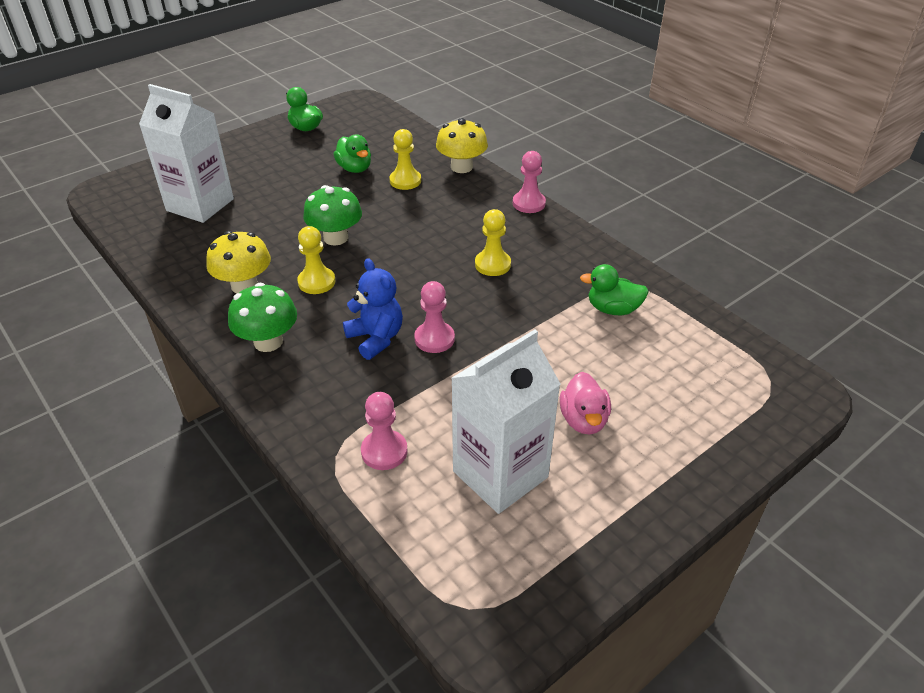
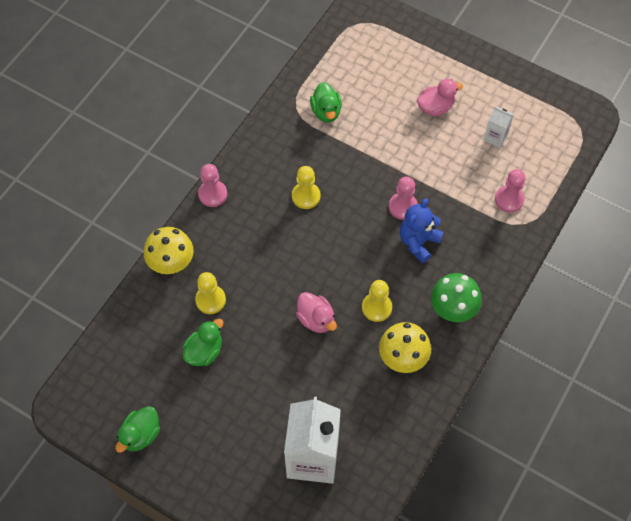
camera: 110 degrees left, 20 degrees up
(336, 238) = (316, 319): green mushroom -> pink duck
(500, 474) = (495, 137): white carton -> white carton, size x0.46

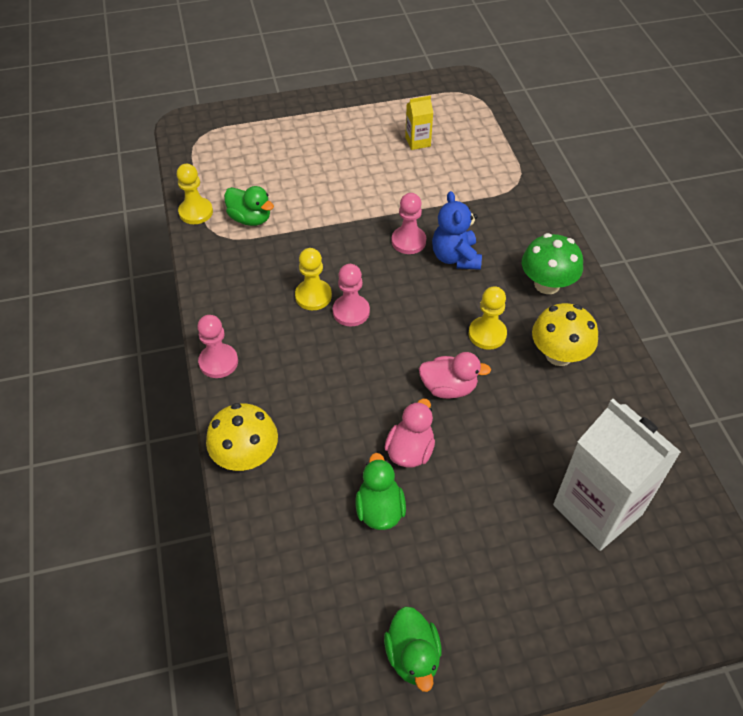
camera: 45 degrees left, 10 degrees down
(210, 300) = (329, 456): yellow pawn -> yellow pawn (196, 212)
(435, 107) = (343, 153): pink duck -> pink duck (410, 451)
(495, 137) = (417, 142): white carton -> yellow carton
(509, 199) = (484, 175): pink pawn -> pink pawn (351, 312)

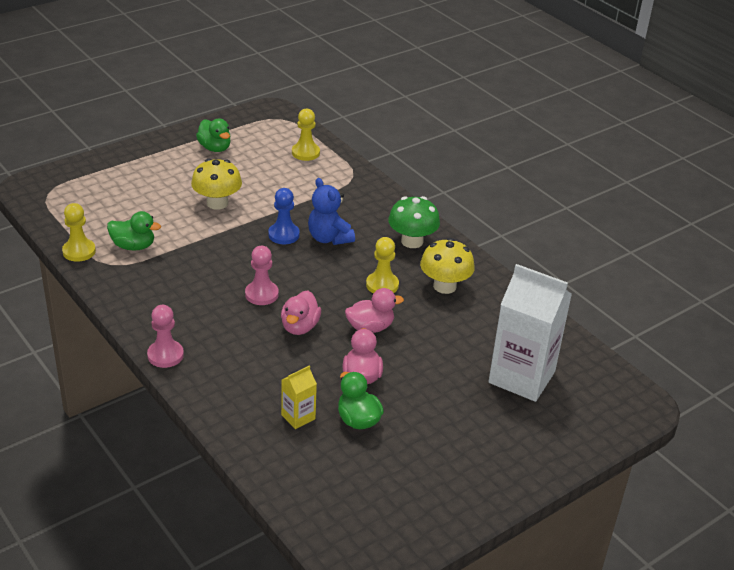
camera: 25 degrees left, 15 degrees down
(246, 456) = (228, 414): yellow mushroom -> yellow mushroom (217, 203)
(313, 296) = (223, 290): yellow pawn -> yellow pawn (305, 153)
(372, 365) = (300, 327): none -> pink duck
(408, 241) = (283, 235): pink pawn -> blue pawn
(413, 656) = (432, 503): green duck -> green duck (215, 148)
(417, 142) = (253, 161): yellow carton -> yellow carton (298, 417)

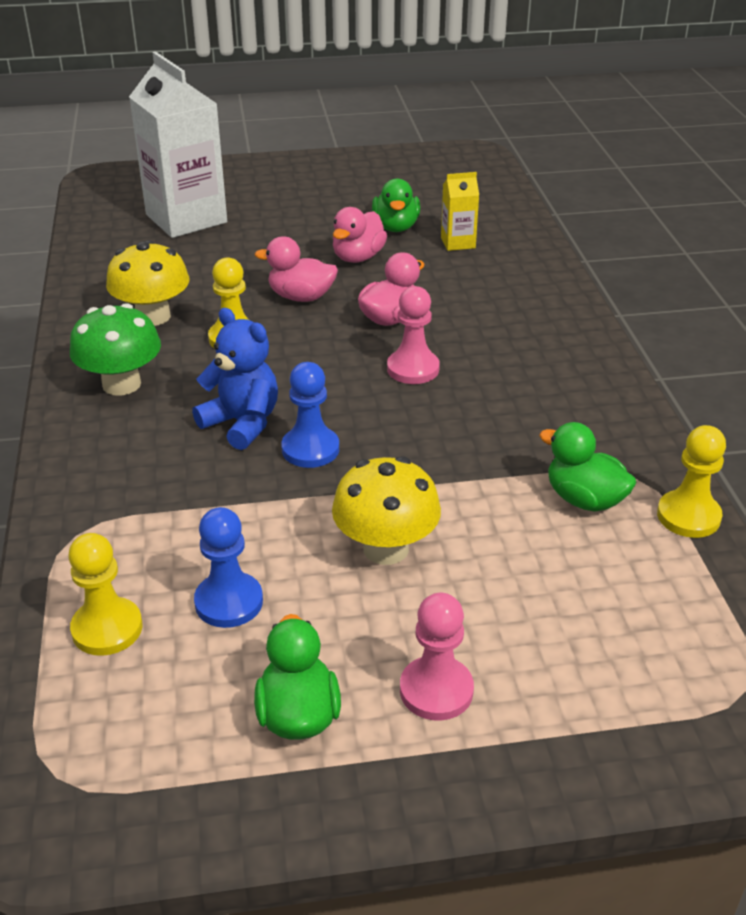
camera: 150 degrees left, 0 degrees up
(165, 355) = (586, 330): pink pawn -> pink pawn (436, 690)
(267, 170) = (229, 602): none -> blue pawn
(329, 238) = (242, 423): blue teddy bear -> blue teddy bear turned 45 degrees counterclockwise

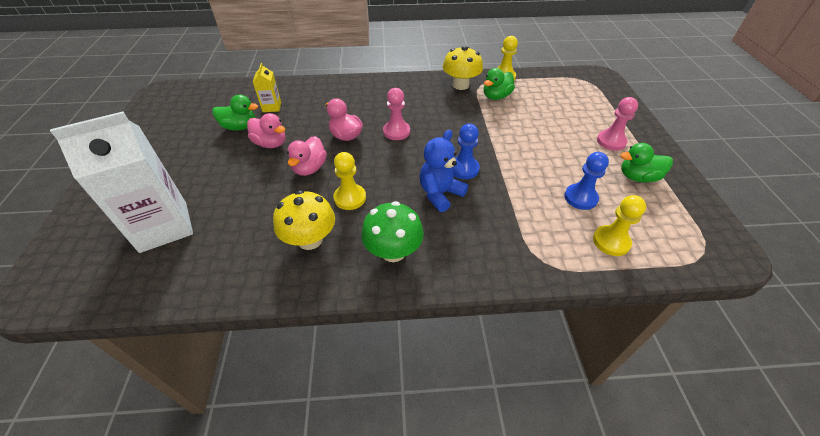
camera: 85 degrees left, 10 degrees up
(386, 548) = (534, 149): yellow mushroom -> yellow mushroom (460, 85)

